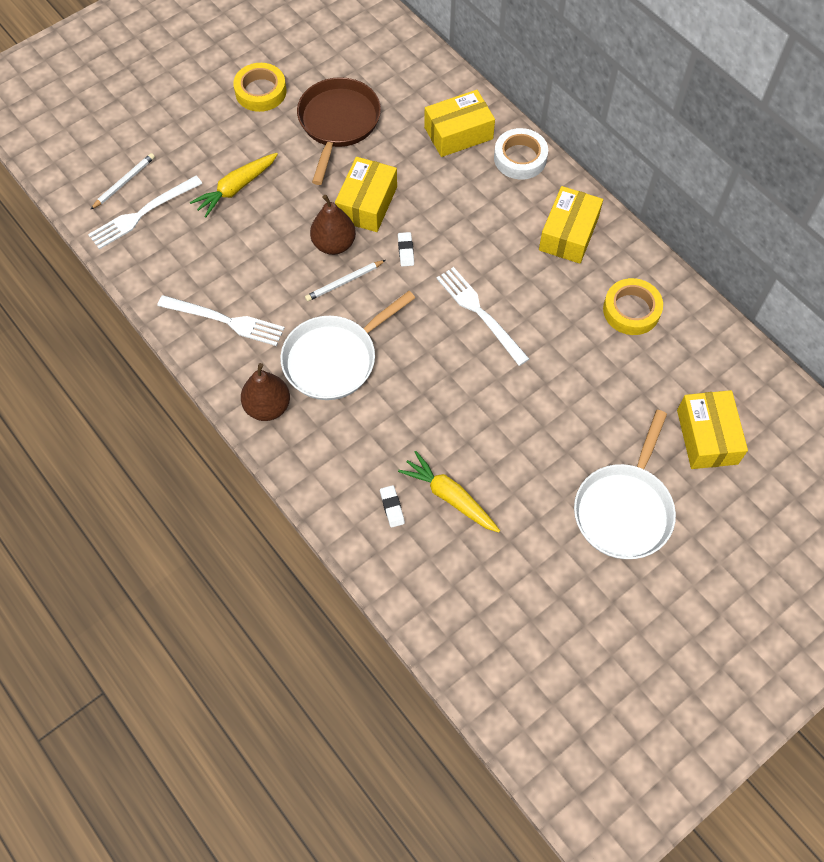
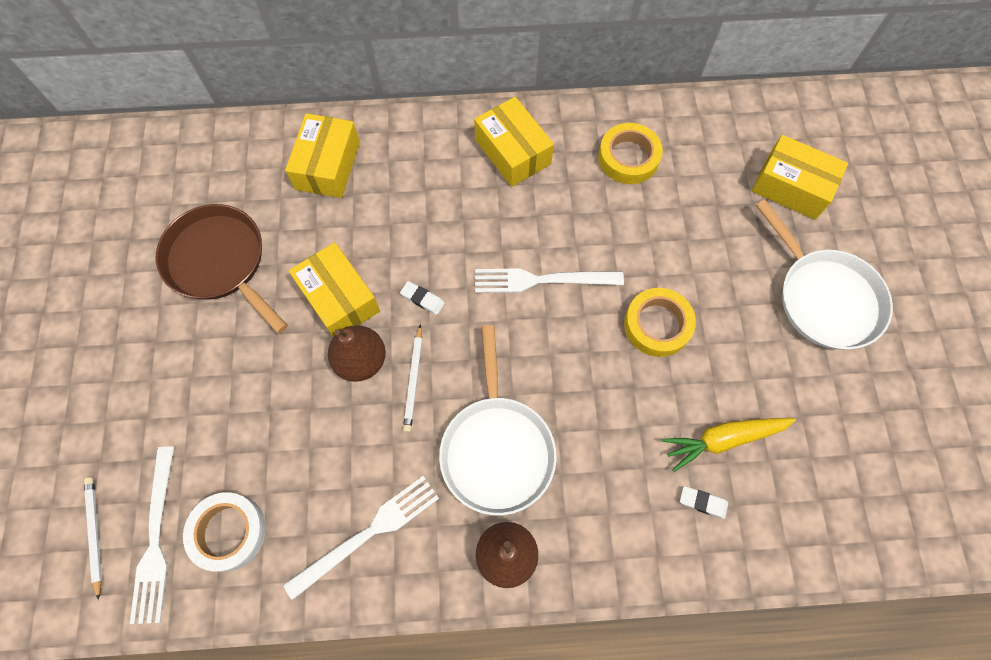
camera: 55 degrees left, 5 degrees up
(236, 188) = (211, 415): yellow carrot -> none
(260, 91) = (111, 310): yellow tape -> yellow tape (657, 325)
(520, 158) = (399, 135): white tape -> white tape (228, 532)

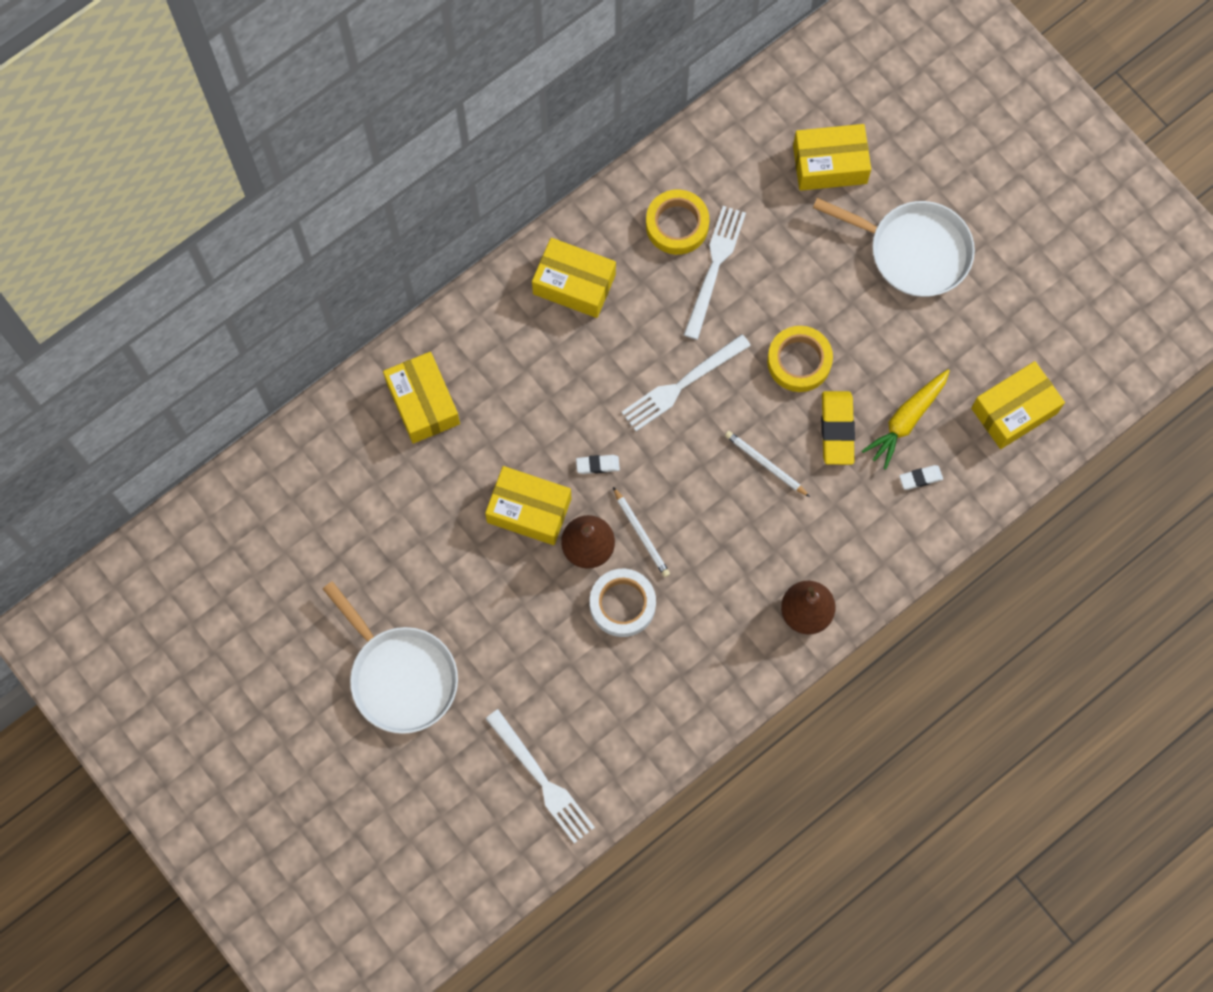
camera: 35 degrees left, 5 degrees up
(95, 534) = (493, 808): white pencil -> white pencil (765, 464)
(220, 262) = (404, 548): brown pan -> none
(228, 532) = (591, 737): white tape -> white tape (622, 604)
(368, 534) = (695, 667): white fork -> white fork (714, 268)
(497, 449) = (744, 542): white pan -> white pan (400, 676)
(652, 405) = (837, 429): none -> yellow eraser
(837, 500) = (1014, 410): none -> yellow box

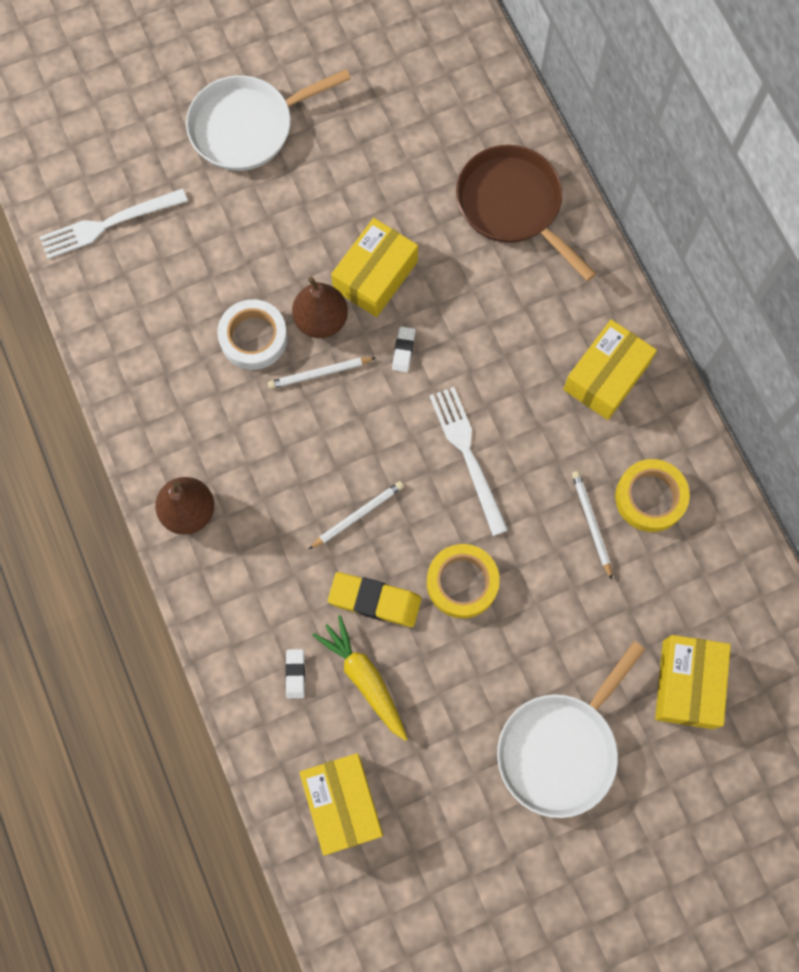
camera: 105 degrees right, 0 degrees up
(423, 403) = (513, 206): yellow box -> brown pan
(714, 268) = (591, 523): white fork -> white pencil

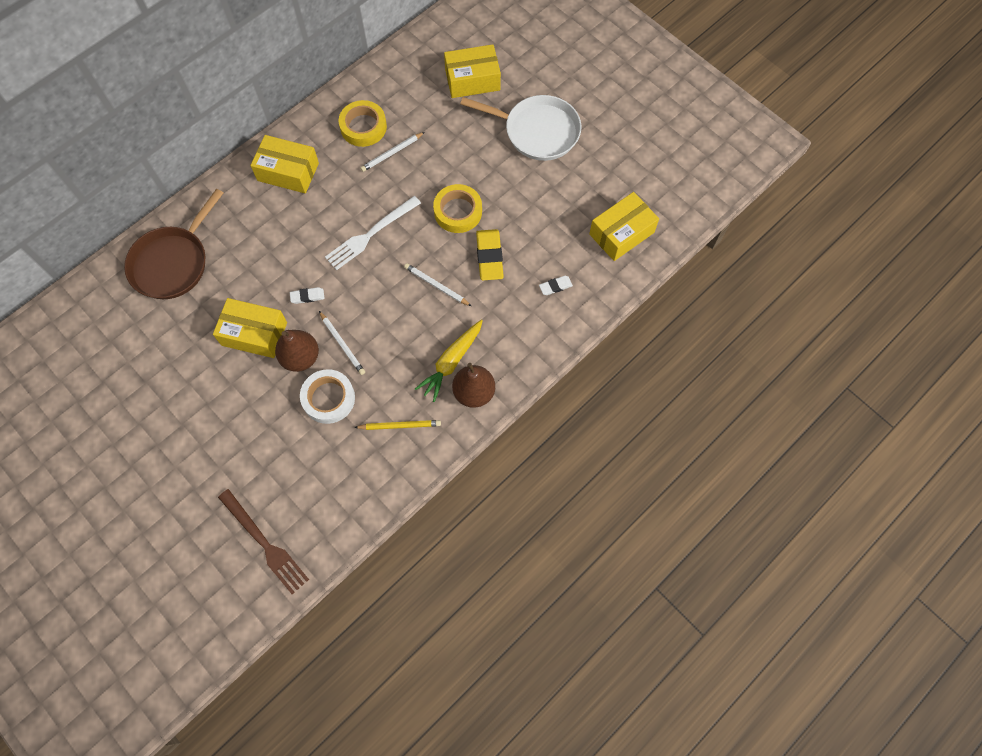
camera: 110 degrees left, 5 degrees down
(108, 224) = (264, 543): white fork -> brown fork
(183, 409) = (400, 426): none -> yellow pencil
(247, 127) = (149, 469): white pan -> none
(364, 678) = (541, 246): yellow carrot -> yellow carrot (451, 362)

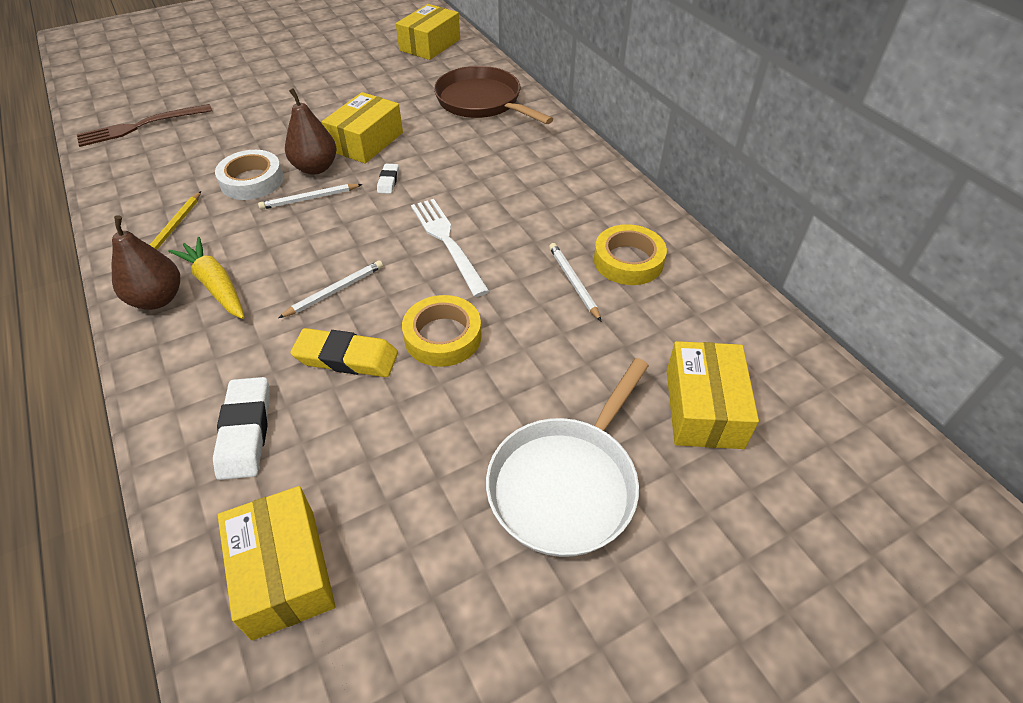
camera: 105 degrees right, 20 degrees down
(288, 172) = (572, 186): yellow box -> yellow box (430, 45)
(555, 286) = (245, 431): white eraser -> white eraser, size x1.88

